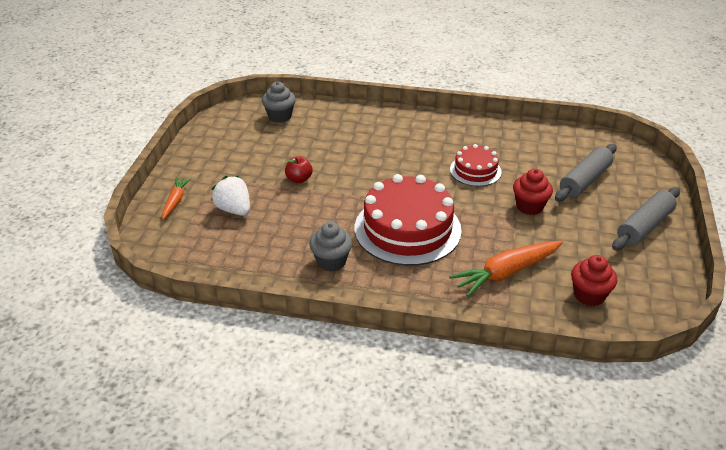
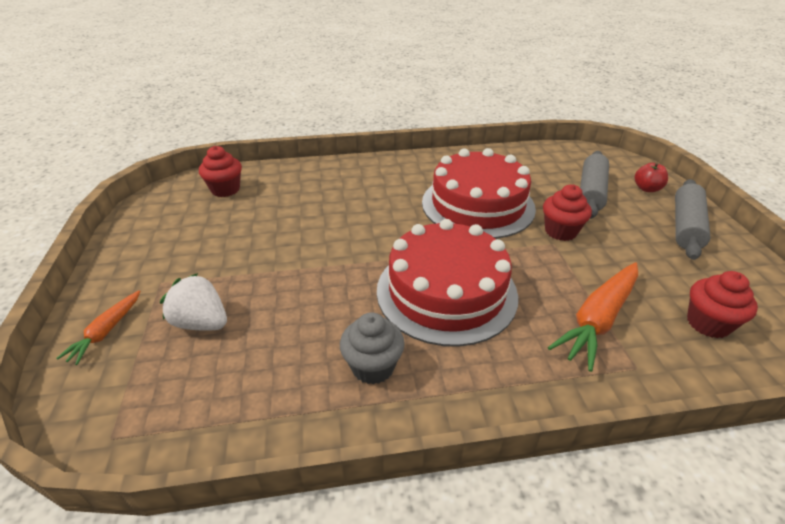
camera: 20 degrees left, 0 degrees up
(175, 201) = (106, 331): orange carrot -> orange carrot turned 150 degrees counterclockwise
(280, 116) = (225, 189): grey cupcake -> red cupcake
(299, 179) = (278, 259): red apple -> red apple (647, 189)
(475, 170) = (478, 205): red cake -> red cake, size x1.90

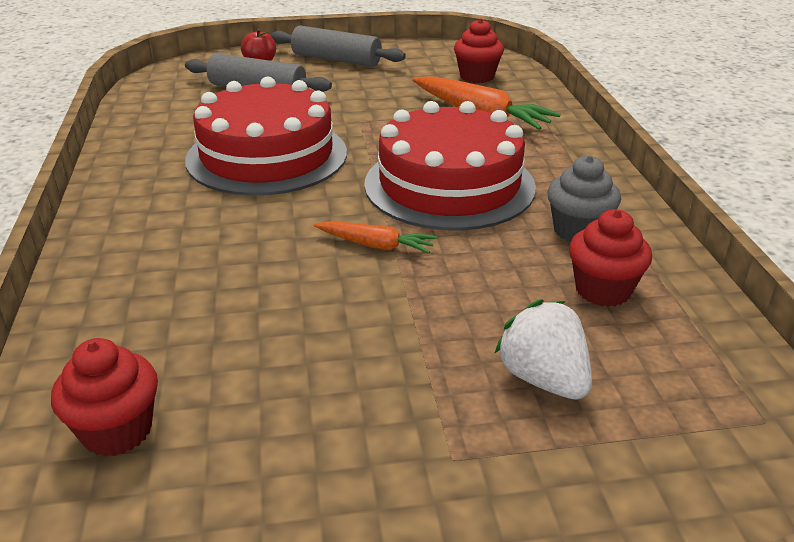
camera: 90 degrees left, 5 degrees down
(106, 331) = (592, 496): orange carrot -> orange carrot (376, 245)
(201, 323) = (543, 379): white strawberry -> white strawberry turned 120 degrees clockwise
(560, 231) = (336, 114): red cupcake -> red cupcake (603, 290)

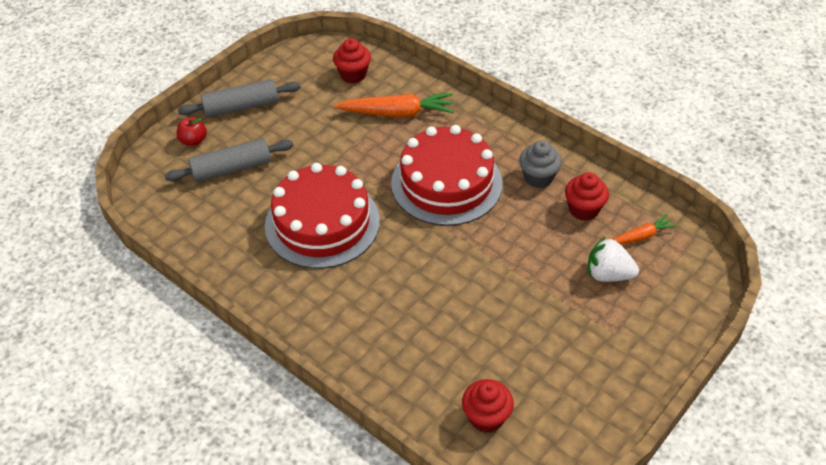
camera: 40 degrees left, 15 degrees up
(376, 245) = (462, 249): orange carrot -> orange carrot (640, 236)

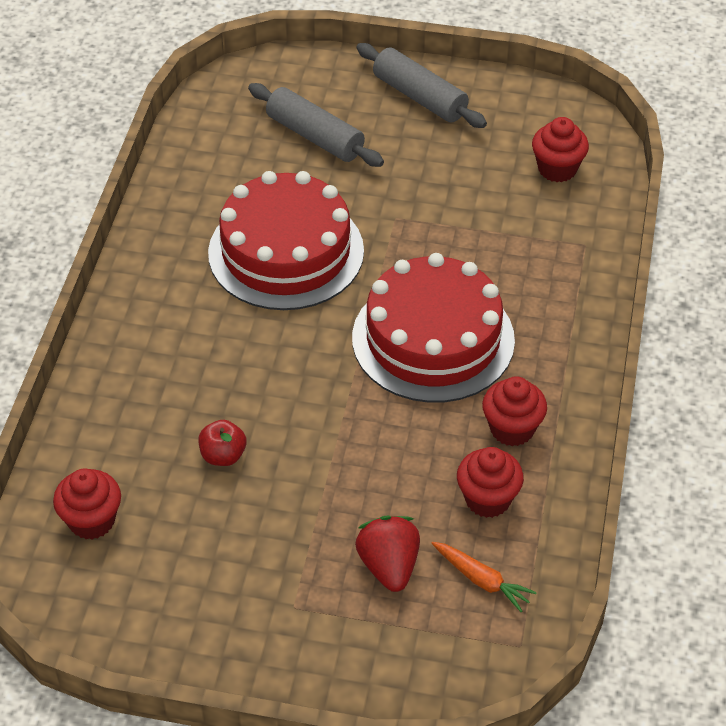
camera: 60 degrees right, 0 degrees up
(193, 141) = (335, 85): red apple -> red apple (223, 456)
(397, 113) = (521, 240): orange carrot -> none
(538, 177) = (512, 429): grey cupcake -> red cupcake
(608, 274) = (389, 566): white strawberry -> red strawberry

